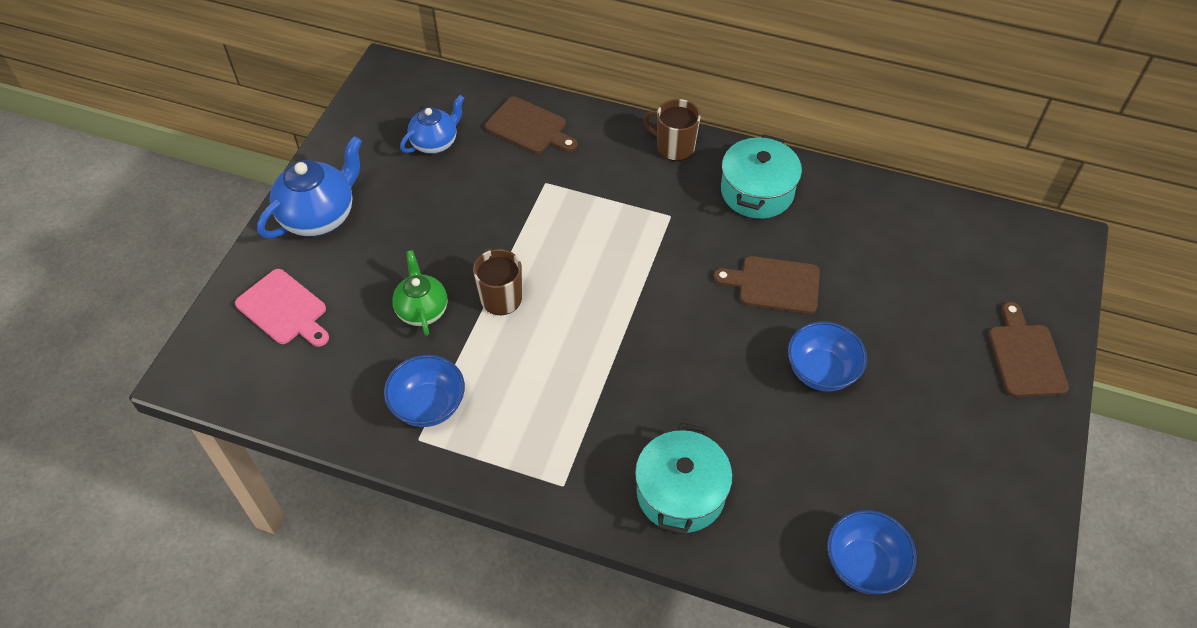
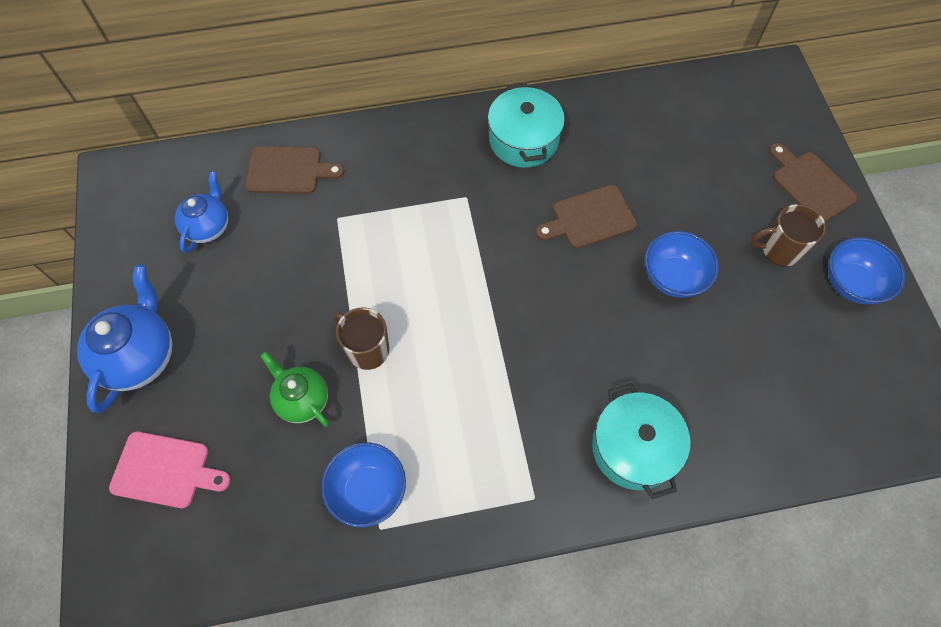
camera: 30 degrees left, 10 degrees up
(674, 147) = (429, 131): brown mug -> brown mug (779, 249)
(864, 565) = (808, 428): blue bowl -> blue bowl (851, 283)

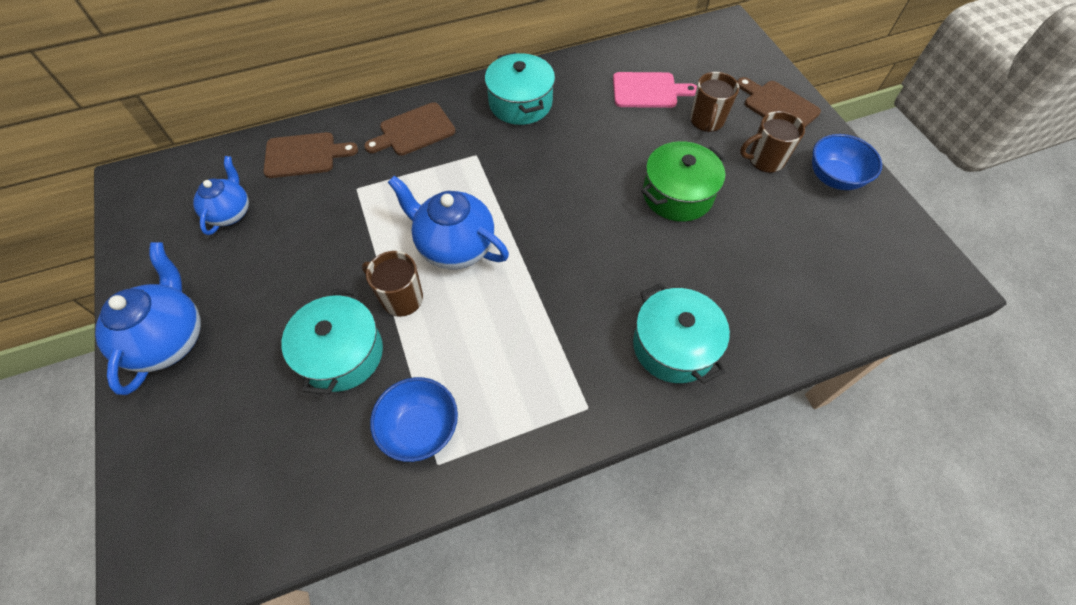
camera: 10 degrees left, 5 degrees down
(165, 470) = (205, 445): pink cutting board -> pink cutting board (648, 91)
(302, 400) = (342, 354): green teapot -> turquoise pot
(428, 300) = (454, 246): none -> blue teapot
(589, 218) = (592, 157): brown cutting board -> brown cutting board (414, 131)
(673, 277) = (677, 194): blue bowl -> green pot
(725, 192) = (706, 121): none -> brown mug

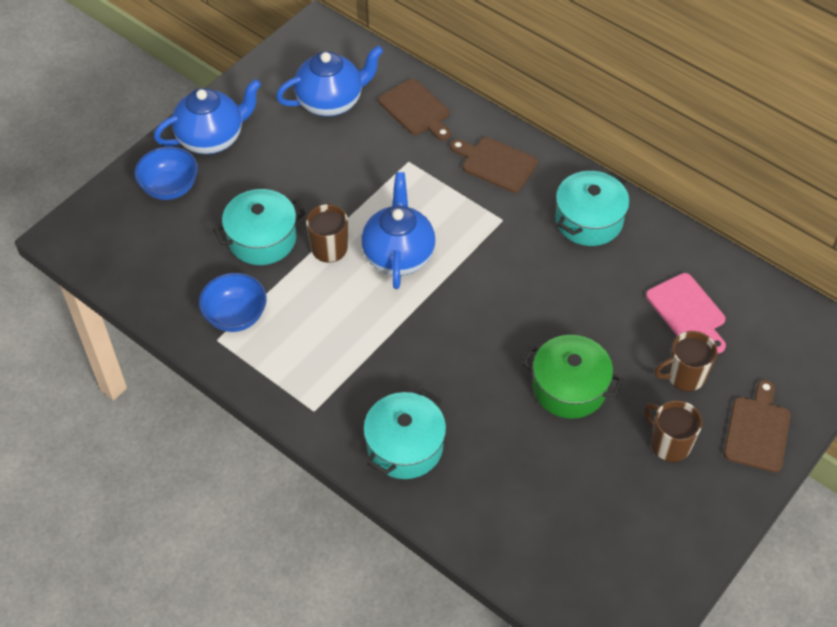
camera: 60 degrees right, 5 degrees down
(230, 213) = (331, 102): blue teapot -> blue teapot, size x1.56
(834, 178) = (690, 511): blue bowl -> blue bowl (170, 187)

